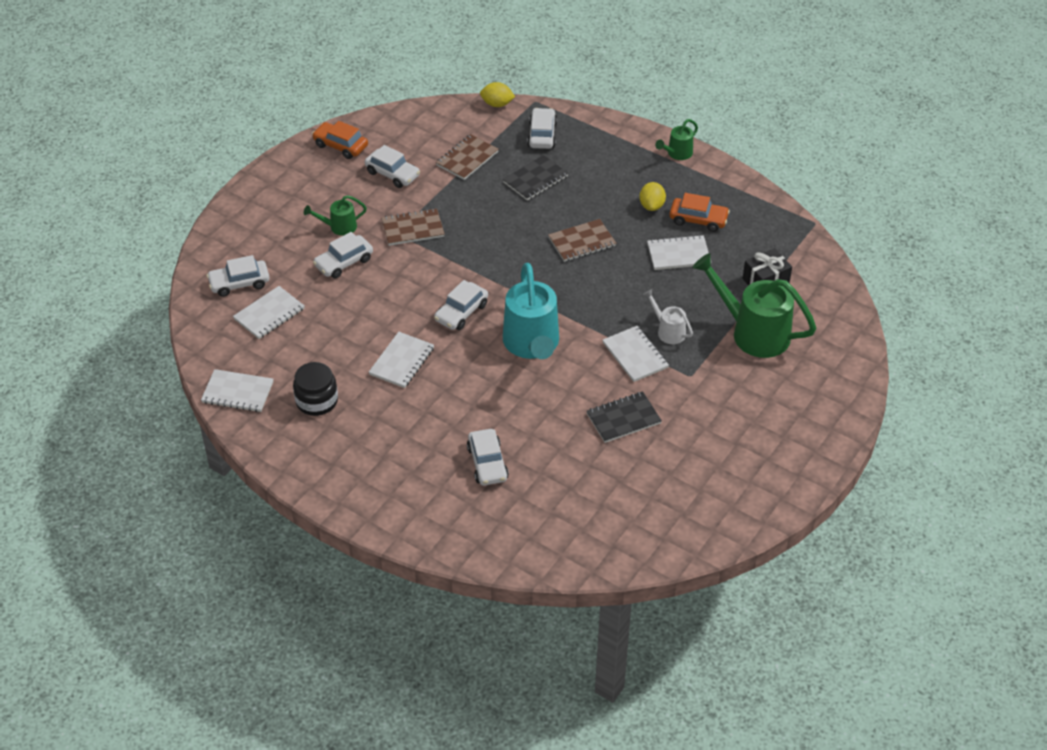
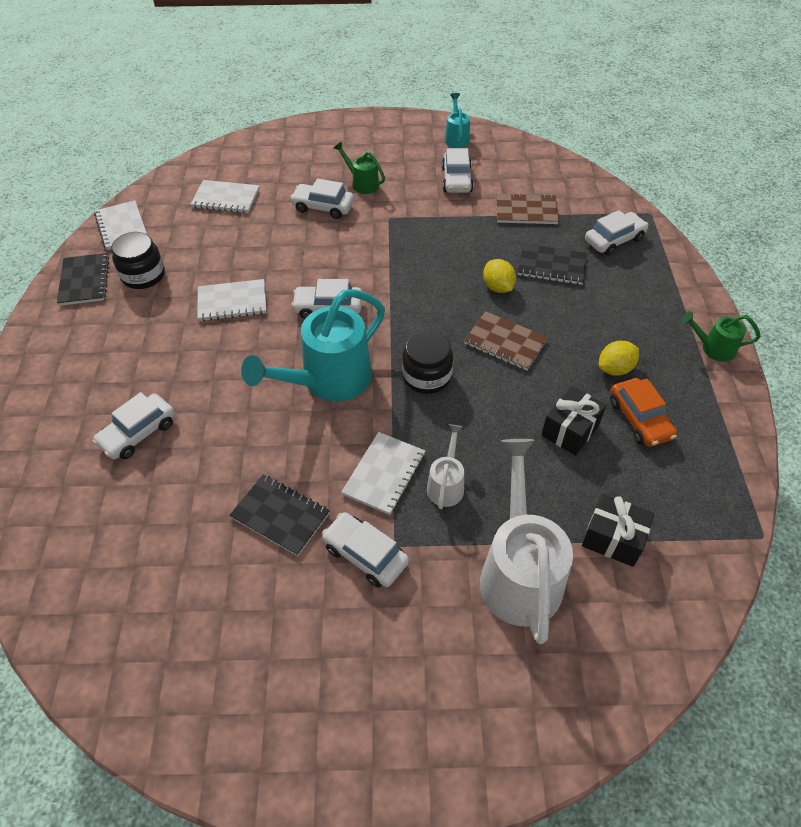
camera: 55 degrees right, 5 degrees up
(239, 283) = (247, 167): white car -> white car (365, 555)
(286, 439) = (84, 281): none -> black notebook
(340, 146) = (456, 137): orange car -> turquoise watering can
(413, 228) = (404, 224): brown notebook -> none
(497, 104) = (615, 193): yellow lemon -> yellow lemon (497, 287)
(574, 295) = (427, 376): none -> black jar
(678, 254) = (570, 430): white notebook -> black gift
(752, 332) = (519, 571): green watering can -> white watering can

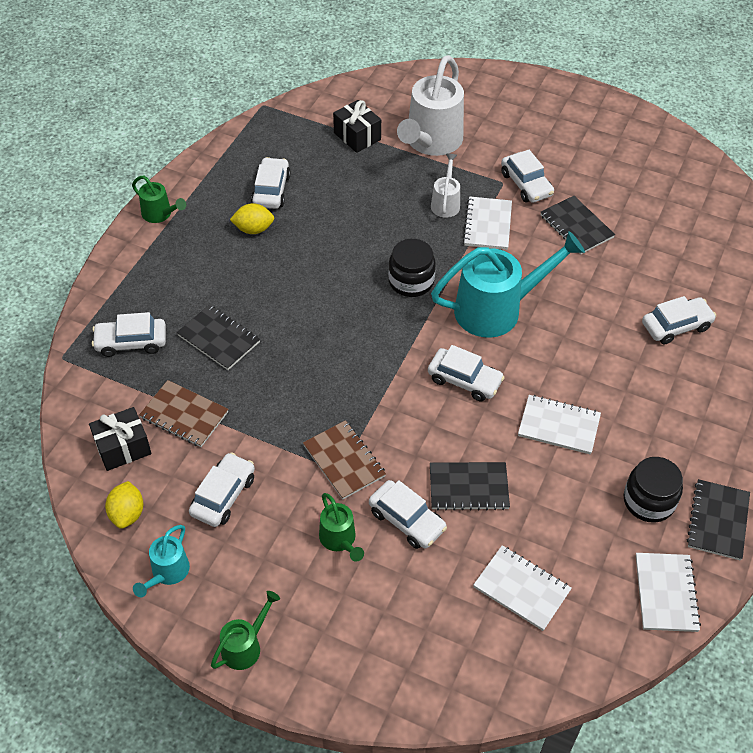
camera: 155 degrees left, 0 degrees up
(288, 238) = (468, 487): none -> black notebook
(384, 126) = (245, 646): none -> green watering can
(384, 474) = (487, 225): white notebook -> white notebook turned 45 degrees counterclockwise
(446, 484) = (446, 203): white watering can -> white watering can turned 150 degrees clockwise
(497, 287) = (288, 337): yellow lemon -> yellow lemon (127, 514)
(505, 342) = (324, 284): brown notebook -> brown notebook (344, 461)
(570, 430) = (329, 202): black gift -> black gift (123, 448)
(639, 419) = (271, 190): orange car -> white car

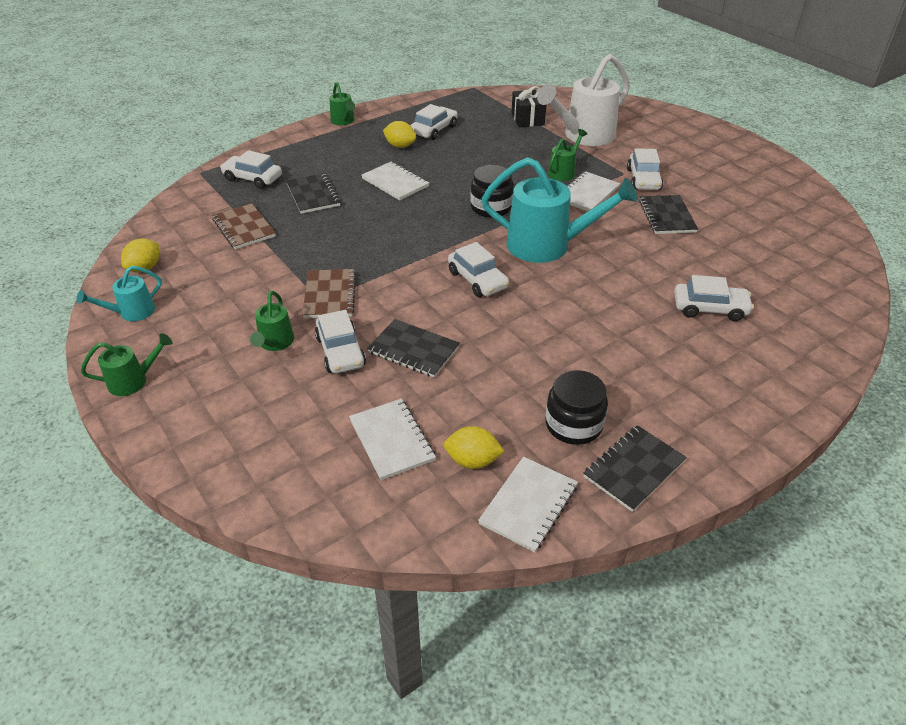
camera: 30 degrees right, 10 degrees down
(123, 448) = (184, 231): black gift -> none
(223, 496) = (220, 283): white car -> none
(446, 203) = (563, 172): white watering can -> green watering can
(559, 426) = (534, 338): white notebook -> white notebook (395, 182)
(598, 575) = (472, 461): none -> yellow lemon

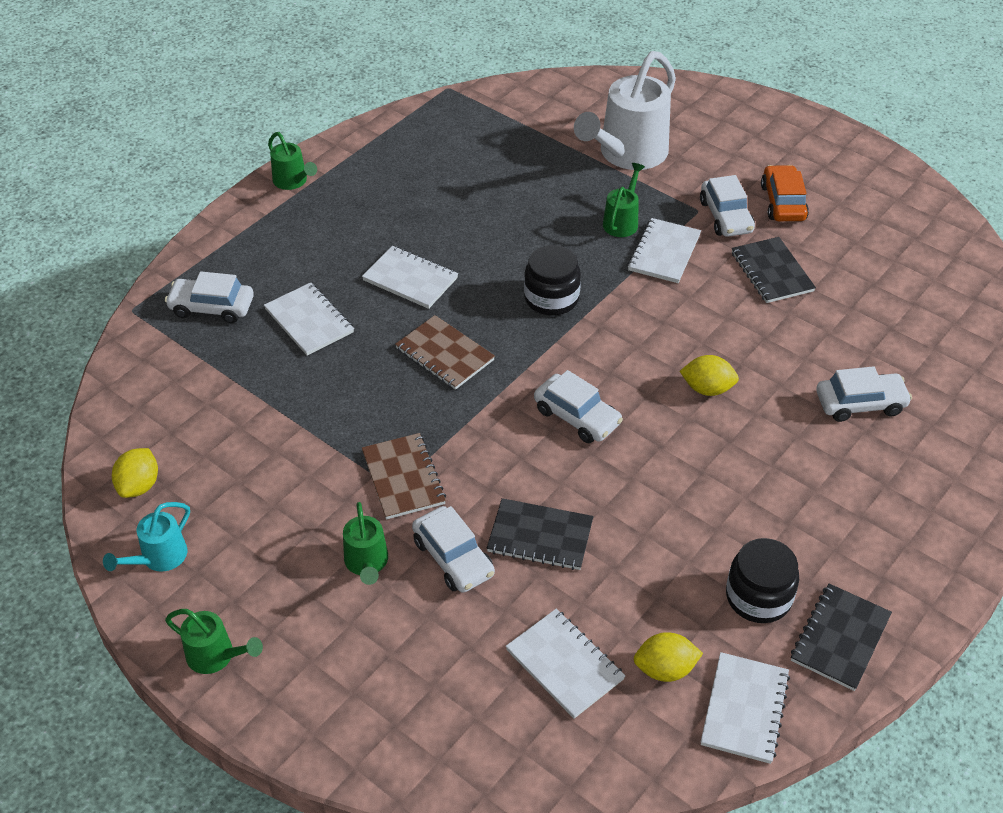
camera: 15 degrees left, 5 degrees up
(134, 381) = (216, 656): green watering can -> green watering can turned 60 degrees clockwise
(244, 228) = (241, 394): brown notebook -> brown notebook (444, 354)
(313, 195) = (309, 321): black notebook -> white notebook
(400, 146) = (390, 213): yellow lemon -> yellow lemon (707, 389)
(434, 130) = (425, 176): white car -> none
(527, 119) = (543, 135): black gift -> none
(548, 245) = (644, 346): turquoise watering can -> none
(691, 177) = (783, 202): none -> orange car

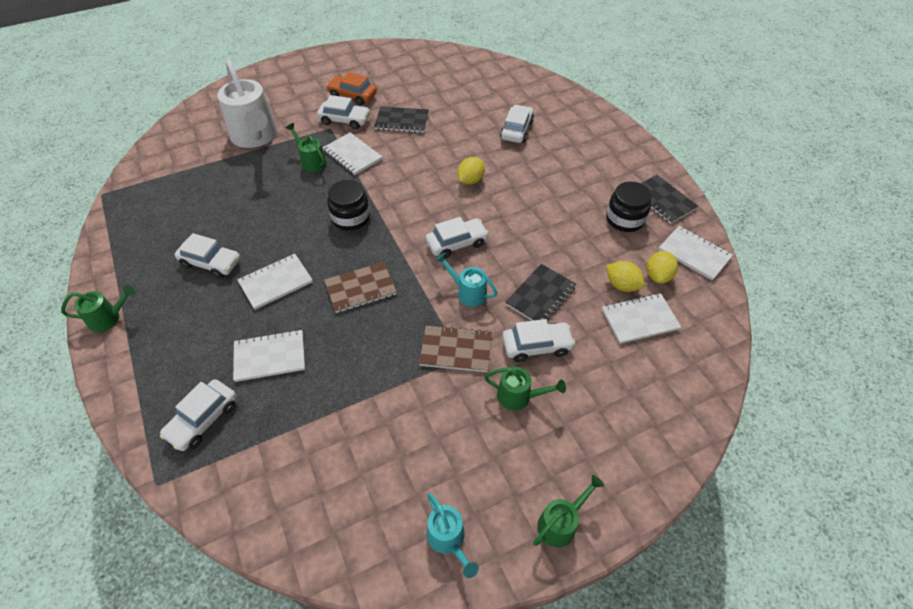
camera: 65 degrees left, 5 degrees up
(139, 486) = (364, 534): yellow lemon -> yellow lemon (622, 285)
(406, 216) = (211, 262): none -> white car
(499, 457) = (467, 292): none -> turquoise watering can

